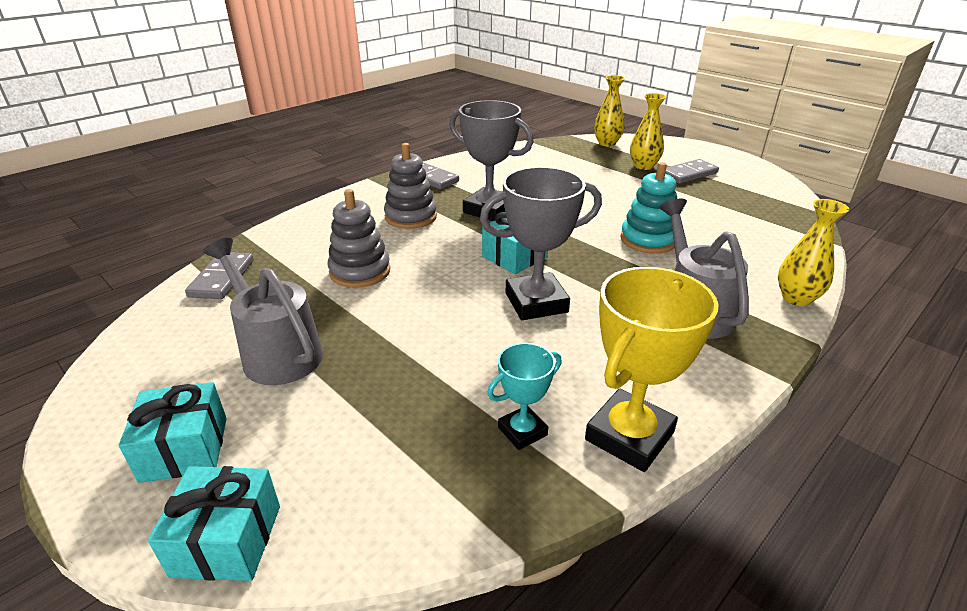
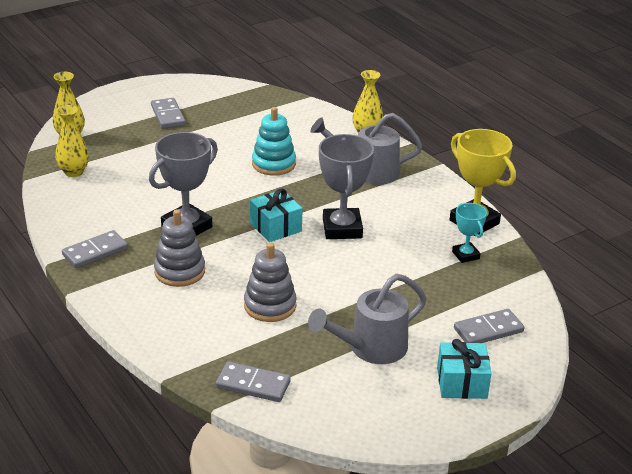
camera: 80 degrees left, 0 degrees up
(227, 540) = (529, 360): turquoise gift -> none
(315, 474) = (488, 330): none -> grey domino
(643, 166) = (138, 131): yellow vase -> yellow vase (74, 172)

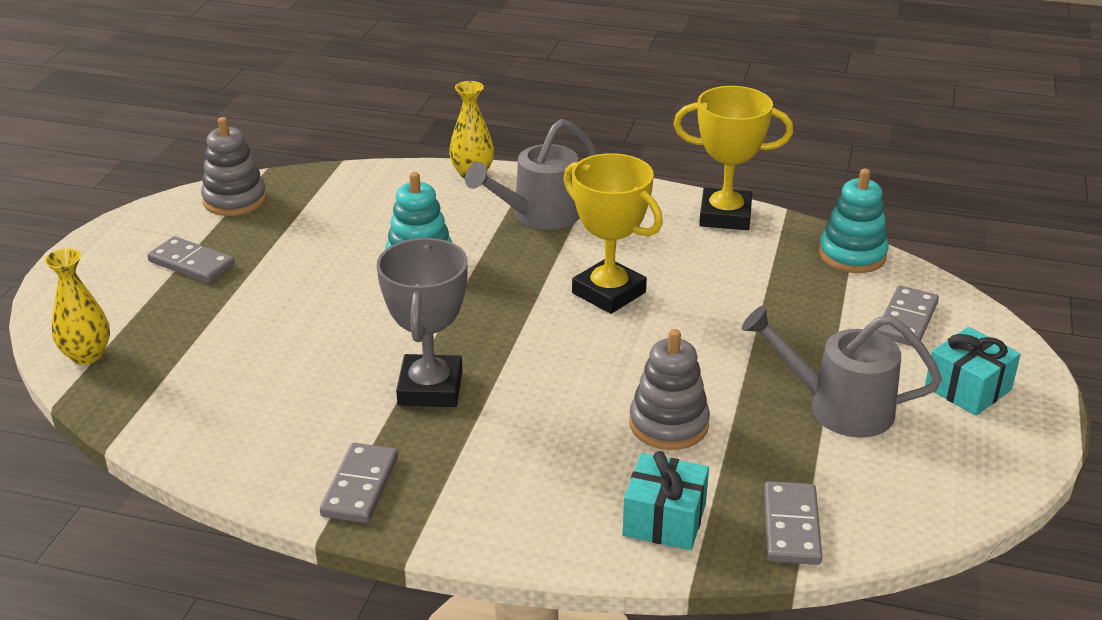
camera: 40 degrees left, 0 degrees up
(74, 172) = (166, 399): yellow vase -> none
(179, 271) = (506, 447): grey stacking toy -> grey stacking toy (235, 200)
(253, 385) = (791, 526): grey domino -> grey domino turned 60 degrees counterclockwise
(276, 227) = (535, 330): turquoise gift -> turquoise gift (664, 519)
(342, 228) = (609, 293): grey trophy -> yellow trophy
(370, 348) = (837, 407): grey watering can -> grey watering can turned 90 degrees clockwise
(465, 255) = (770, 254): turquoise trophy -> none
(516, 280) = (852, 255): none -> turquoise stacking toy

